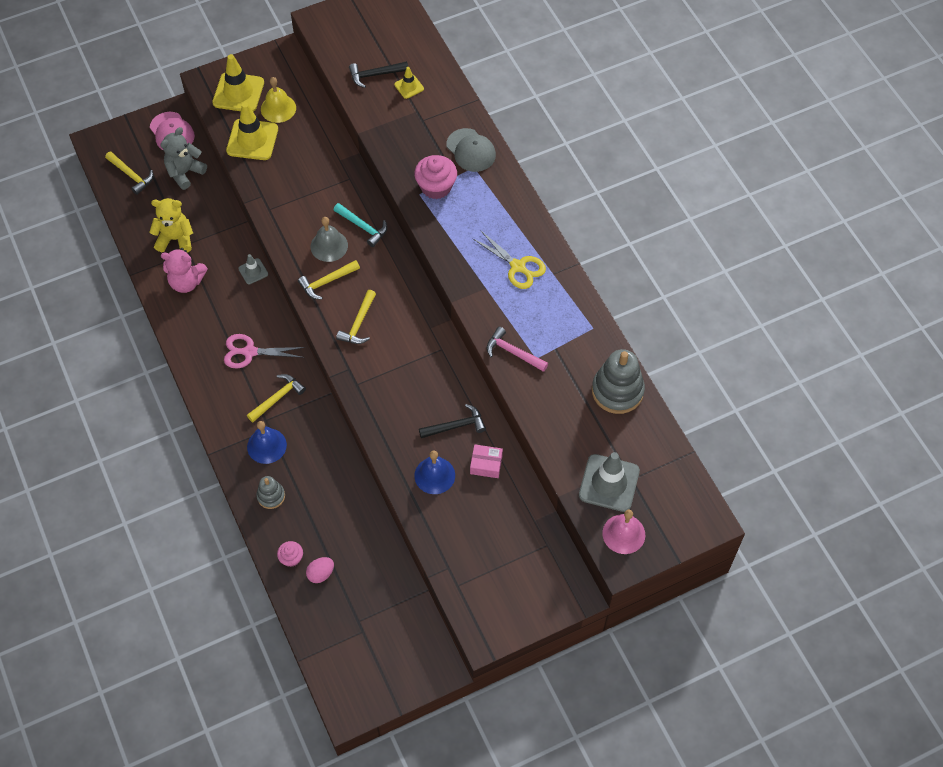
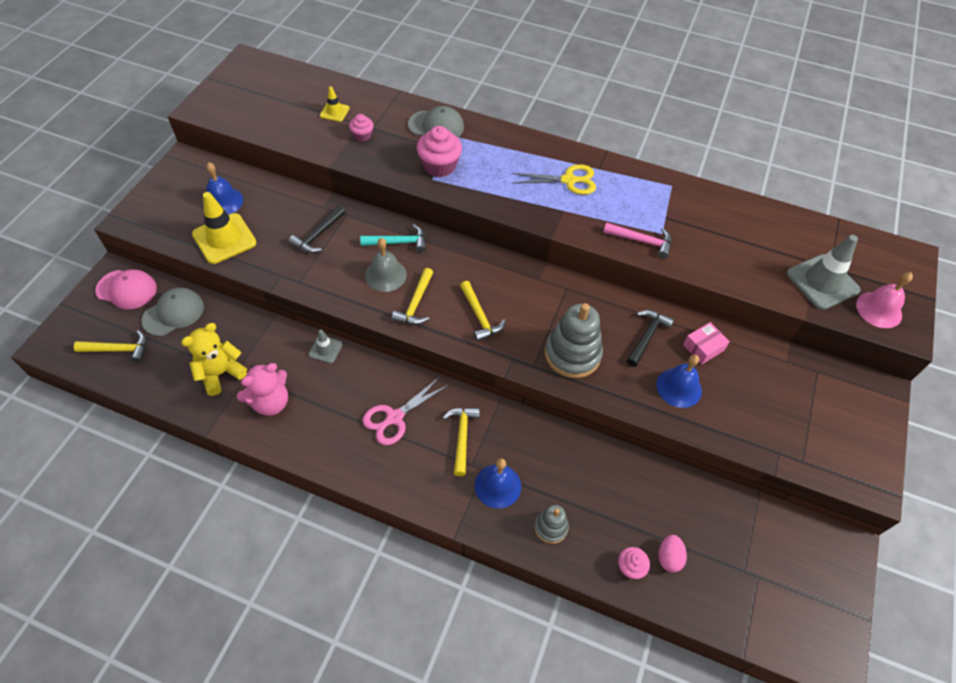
camera: 45 degrees left, 5 degrees down
(185, 172) = (173, 313): grey teddy bear -> grey cap
(238, 93) = (171, 211): yellow traffic cone -> none
(278, 108) = (223, 201): yellow bell -> blue bell
(375, 75) = (296, 119): black hammer -> black hammer (318, 235)
(408, 122) = (362, 136): none -> pink cupcake
(513, 352) = (641, 241): pink hammer -> pink hammer turned 150 degrees counterclockwise
(617, 391) = (742, 215): grey stacking toy -> grey stacking toy (572, 354)

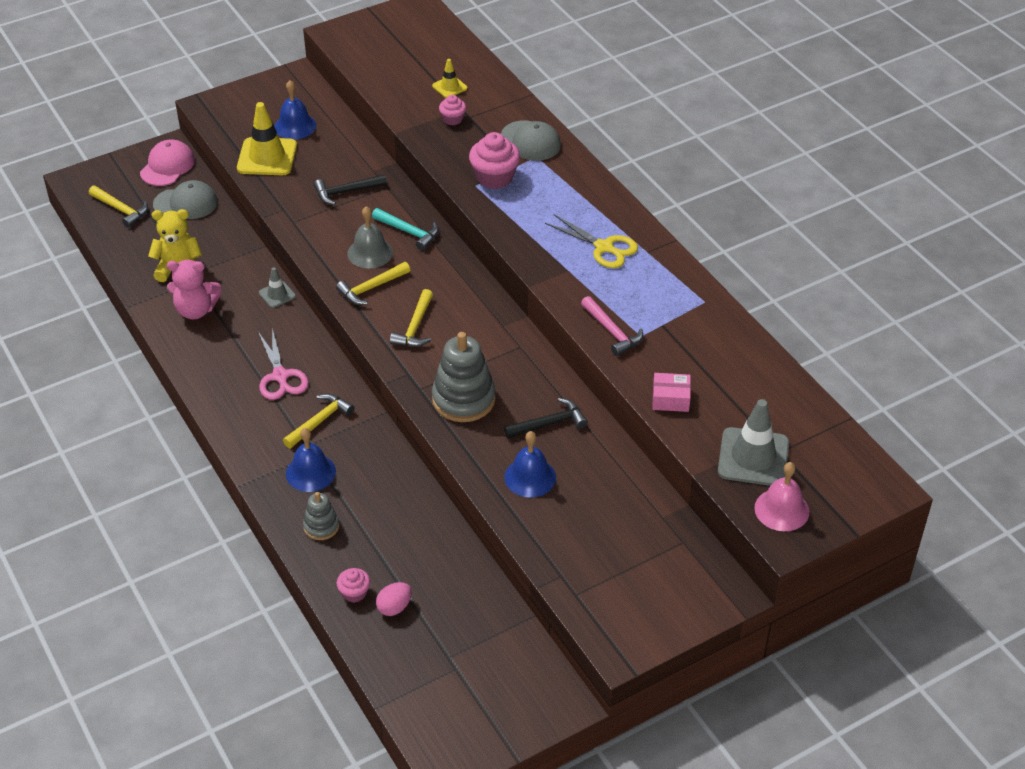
camera: 40 degrees right, 10 degrees down
(126, 289) = (167, 166): pink cap -> pink cap turned 120 degrees counterclockwise
(394, 417) = (280, 376): pink scissors -> pink scissors turned 105 degrees counterclockwise
(703, 347) = (593, 461): pink box -> pink box (670, 399)

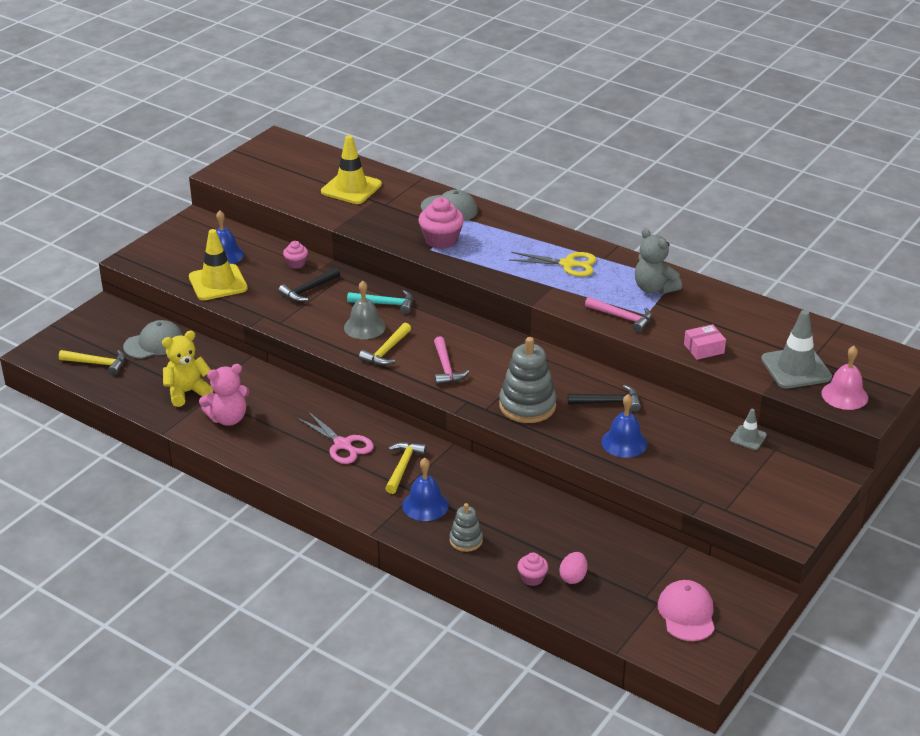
camera: 25 degrees left, 10 degrees down
(167, 166) = (114, 321): pink cap -> pink cap (686, 613)
(277, 294) = (291, 387): grey traffic cone -> grey traffic cone (748, 438)
(415, 327) = (446, 368): yellow hammer -> pink hammer
(449, 87) = (351, 188): yellow traffic cone -> yellow traffic cone, size x1.94
(452, 119) = (373, 209): pink cupcake -> pink cupcake (296, 263)
(549, 424) = (608, 402): black hammer -> black hammer turned 45 degrees clockwise
(673, 306) = (654, 288): none -> grey teddy bear

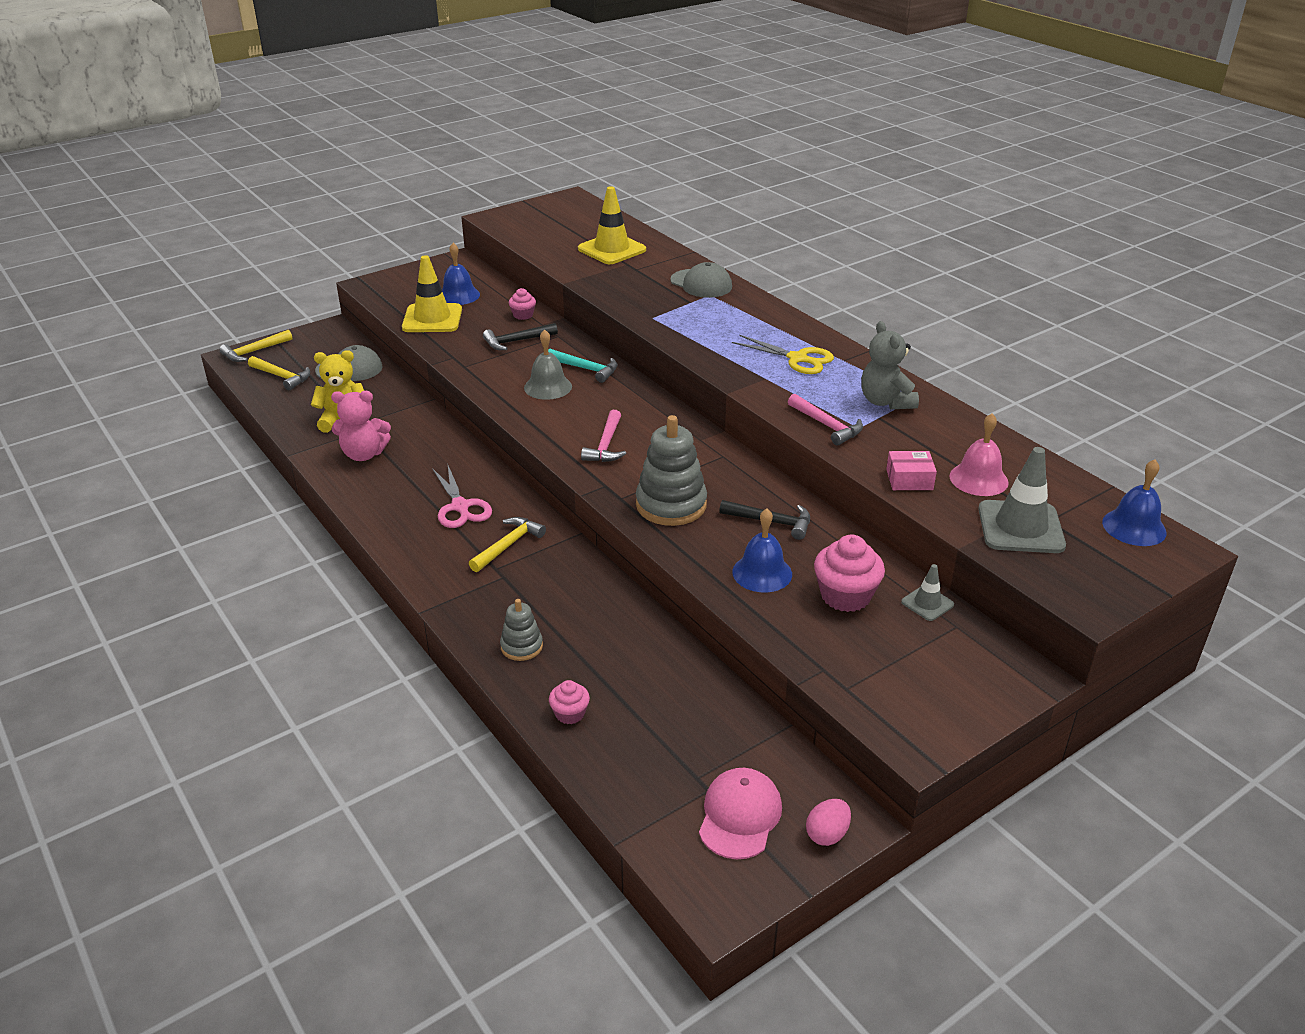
camera: 20 degrees right, 0 degrees up
(386, 351) = (553, 415): yellow hammer -> yellow hammer (254, 351)
(425, 505) = (503, 594): blue bell -> blue bell (1134, 527)
(441, 240) = (671, 311): pink cupcake -> pink cupcake (845, 596)
(573, 577) = (620, 726): pink egg -> pink egg (827, 834)
(844, 395) = (1073, 575): pink bell -> pink bell (978, 479)

